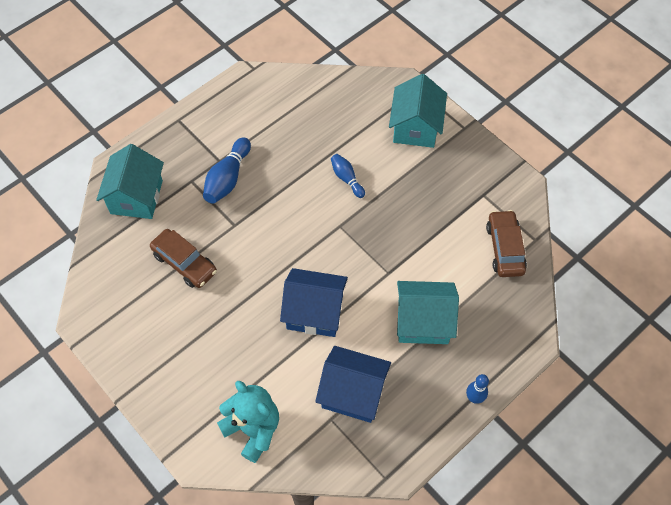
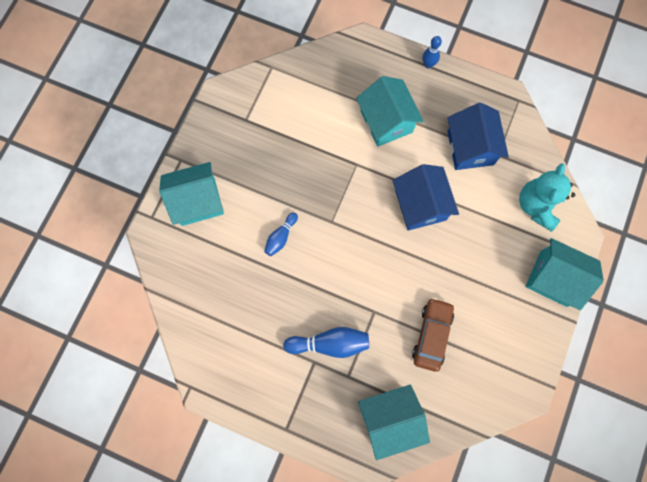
camera: 115 degrees left, 15 degrees up
(170, 403) = (553, 278): none -> turquoise house
(505, 248) = (291, 86): brown car -> none

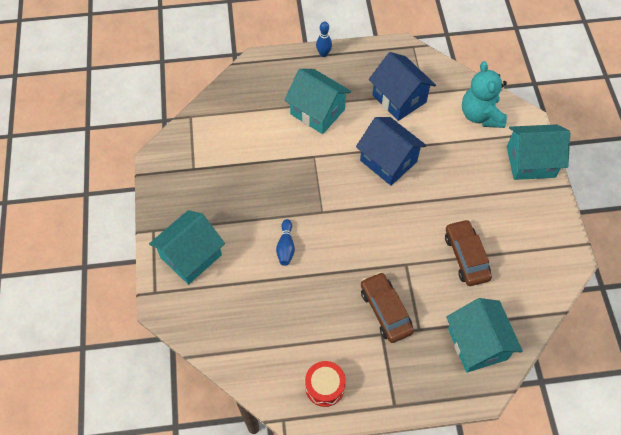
camera: 30 degrees left, 15 degrees down
(239, 379) = (325, 386): none -> red drum
(330, 343) = (385, 311): blue bowling pin -> brown car
(389, 419) = (477, 344): turquoise house -> turquoise house turned 60 degrees counterclockwise

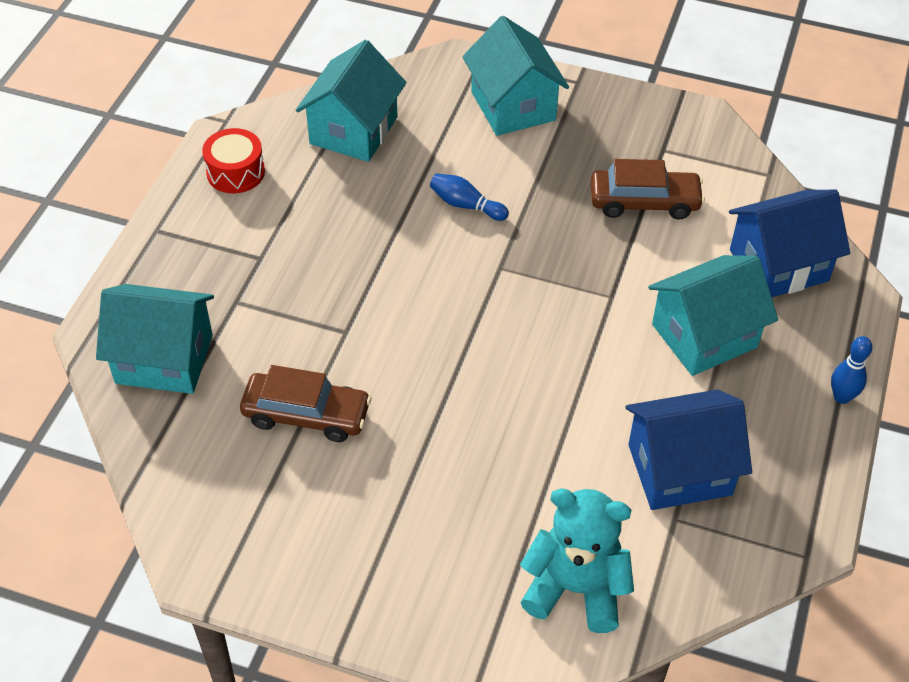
camera: 115 degrees right, 10 degrees down
(385, 311) = (291, 276): brown car -> brown car (644, 202)
(388, 161) = (548, 392): blue house -> blue house (779, 265)
(530, 162) = (424, 616): turquoise house -> turquoise house (353, 130)

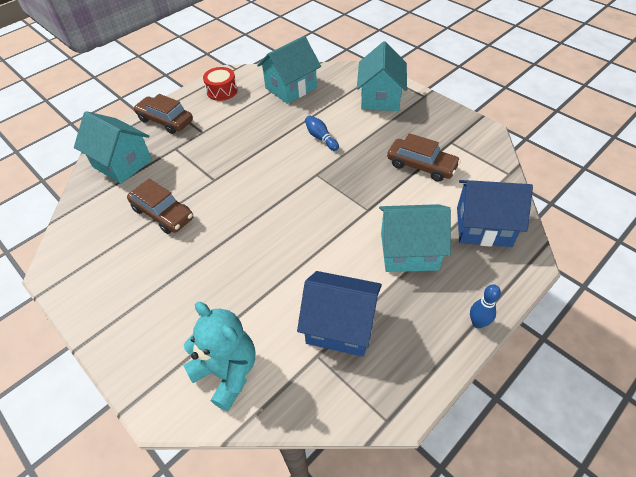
camera: 30 degrees right, 0 degrees up
(177, 259) = (165, 121): none -> brown car

